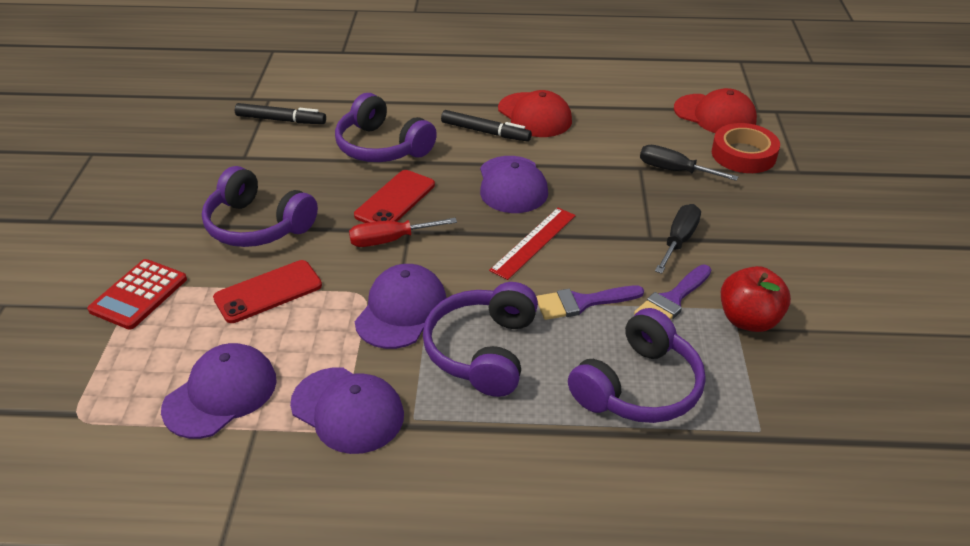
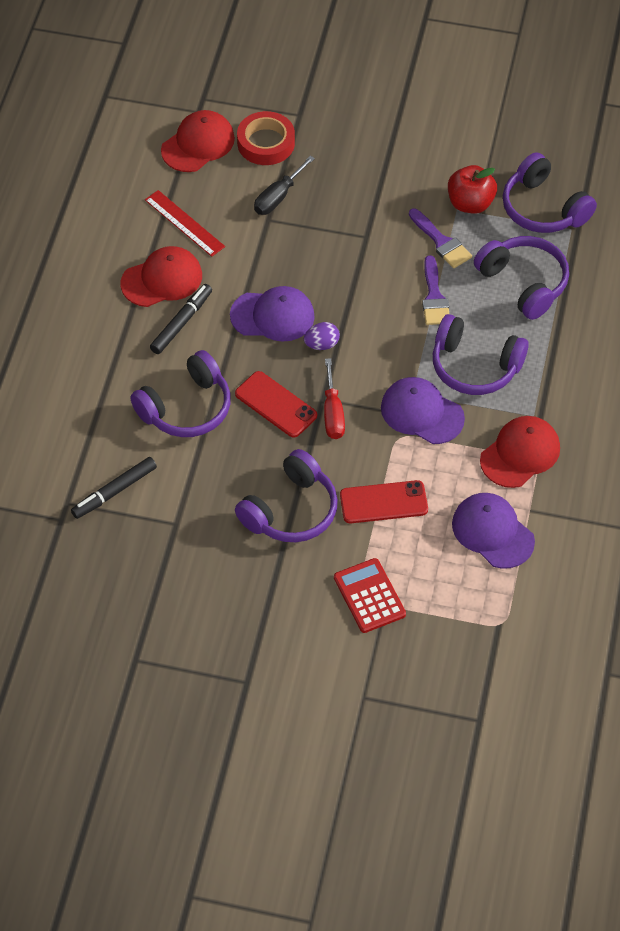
camera: 80 degrees left, 15 degrees up
(138, 294) = (369, 596): red calculator -> red calculator turned 150 degrees counterclockwise
(268, 292) = (383, 502): red phone -> red phone turned 75 degrees counterclockwise
(281, 120) = (114, 491): black marker -> black marker turned 150 degrees counterclockwise
(347, 410) = (520, 454): purple cap -> red cap
(483, 222) = (321, 344): none -> purple egg
(534, 242) = (356, 314): red ruler -> red ruler (184, 223)
(679, 240) = (373, 219): black screwdriver -> none
(781, 395) = (543, 208): none -> purple headphones

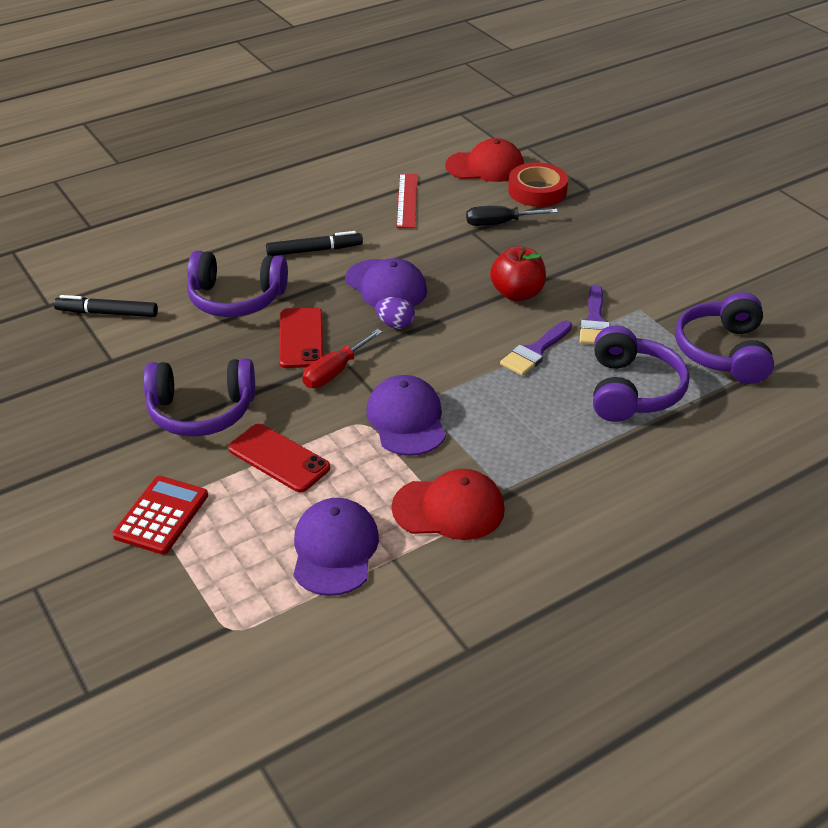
camera: 45 degrees right, 15 degrees down
(162, 279) = (341, 220): red cap -> none
(470, 203) = (657, 312): red apple -> red apple (517, 293)
(475, 366) = (501, 419): purple headphones -> none

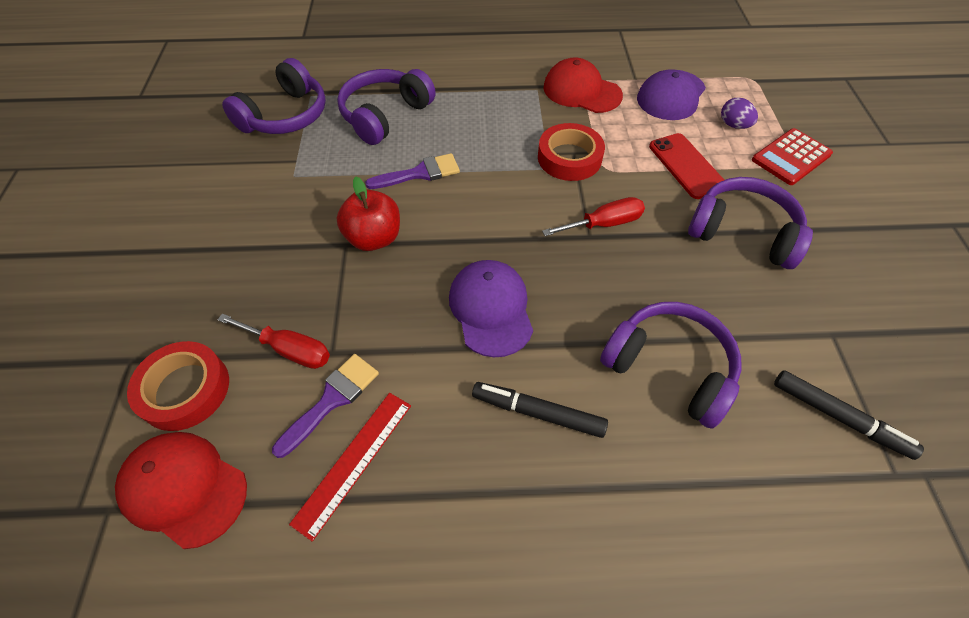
camera: 150 degrees left, 15 degrees up
(301, 338) = (618, 276): red phone -> none
(395, 324) = (516, 252): purple egg -> purple egg (733, 125)
(406, 420) = (569, 158): purple cap -> red tape
(499, 223) = (289, 349): black screwdriver -> red screwdriver
(594, 321) = (342, 180): purple brush -> purple brush (332, 399)

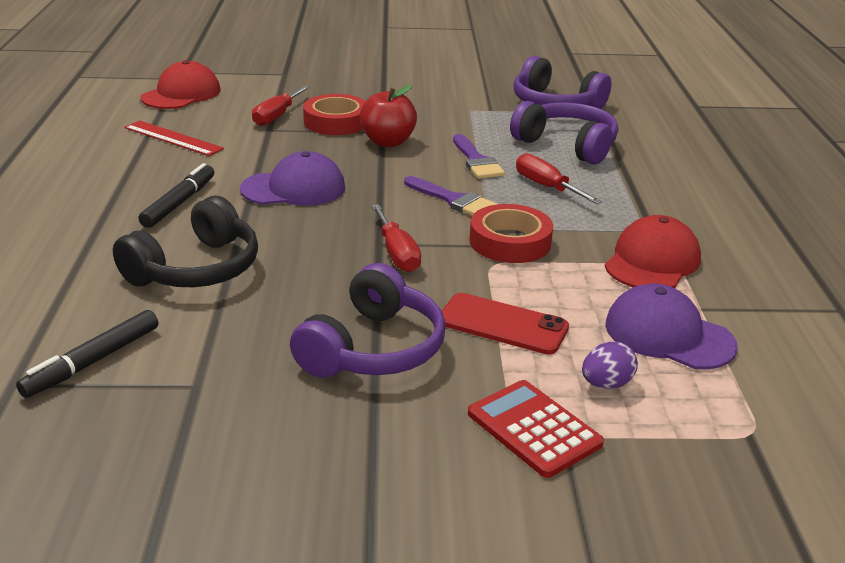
camera: 90 degrees right, 25 degrees down
(185, 389) = (254, 89): red tape -> red tape (336, 122)
(332, 399) = (227, 130): purple brush -> purple brush (454, 200)
(470, 133) = (547, 187): none -> red screwdriver
(669, 368) = (196, 269): purple headphones -> black headphones
(686, 166) = (503, 324): red phone -> red phone turned 45 degrees clockwise

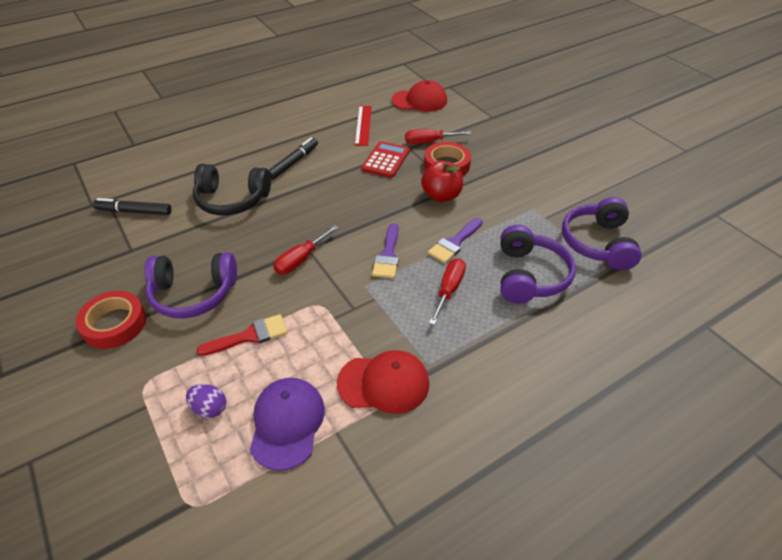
camera: 60 degrees right, 15 degrees up
(179, 203) = (294, 162): black marker -> black marker turned 45 degrees counterclockwise
(293, 188) = (344, 189): purple cap -> none
(503, 324) = (250, 336): red phone -> red brush
(510, 242) = (353, 301): red tape -> red tape (114, 324)
(534, 429) = (148, 390): red calculator -> red calculator (386, 160)

